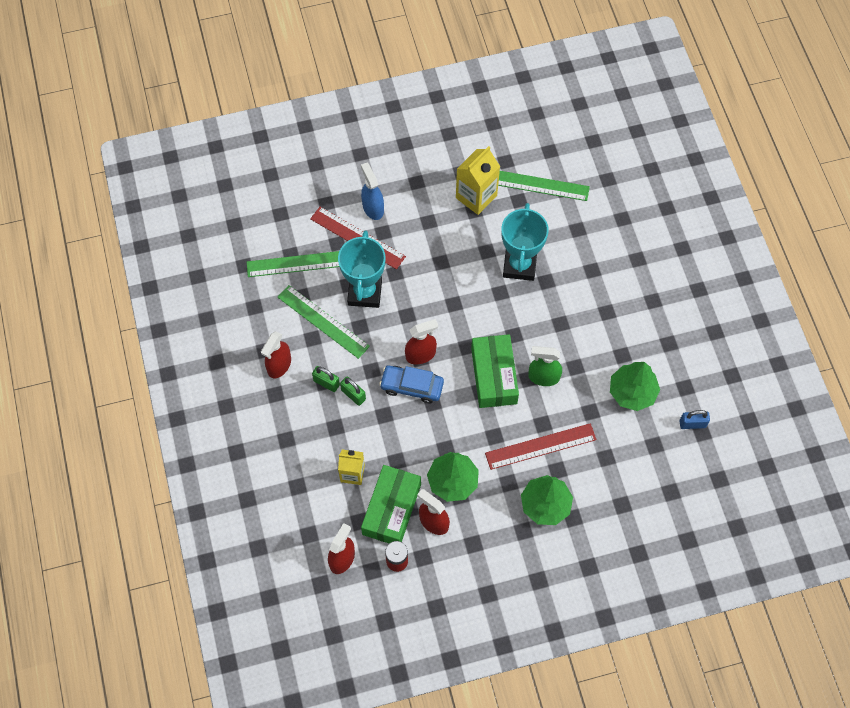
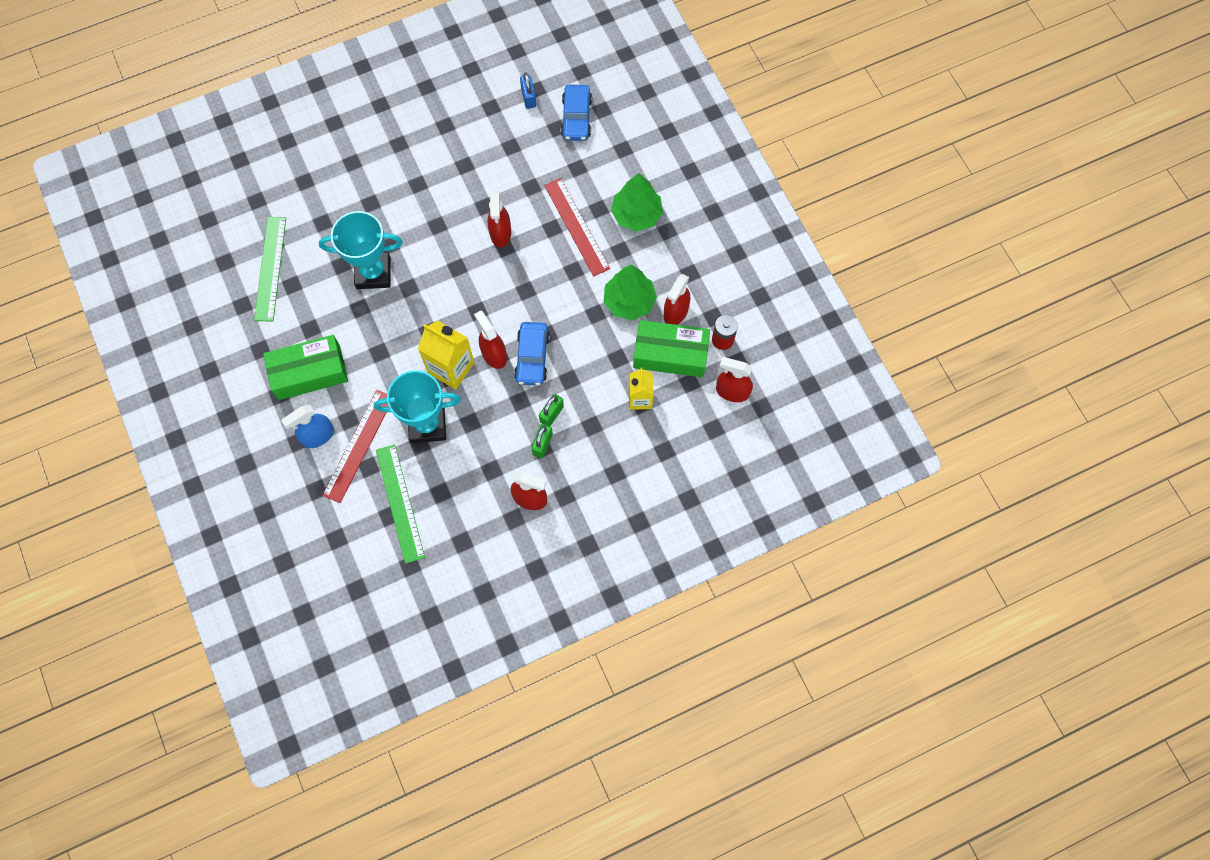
camera: 100 degrees left, 5 degrees up
(323, 321) = (469, 462): green ruler -> none
(476, 197) = (292, 328): yellow carton -> yellow carton (451, 368)
(494, 376) = (507, 280): green box -> green box (309, 372)
(543, 377) = (500, 233): green spray bottle -> red spray bottle
(632, 392) = (504, 152): green tree -> none
(664, 465) = (576, 118): none -> blue car

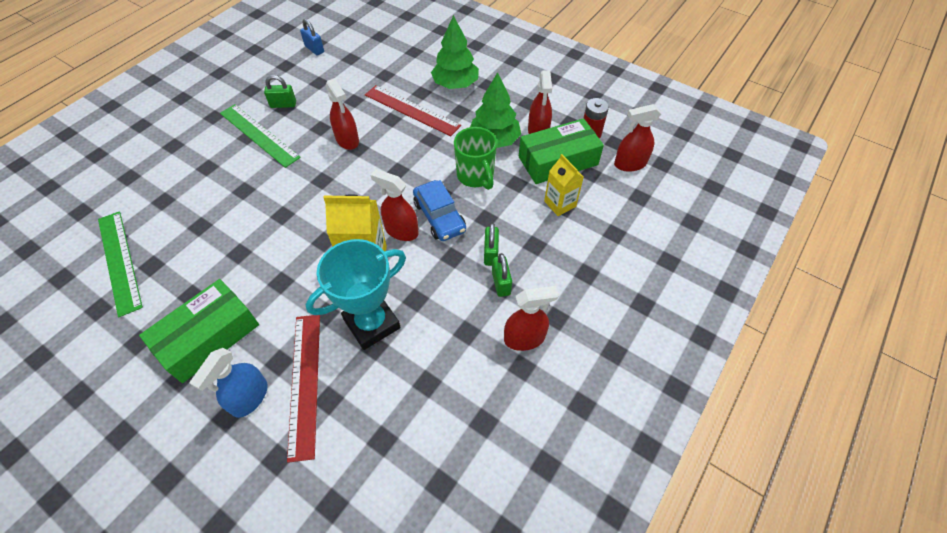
camera: 30 degrees left, 15 degrees down
(373, 273) = (238, 218): turquoise trophy -> none
(400, 503) = (387, 419): green ruler -> green ruler (259, 135)
(465, 160) = (283, 104): none -> green padlock
(576, 118) = (362, 47): blue car -> none
(588, 332) = (476, 176): none -> green mug

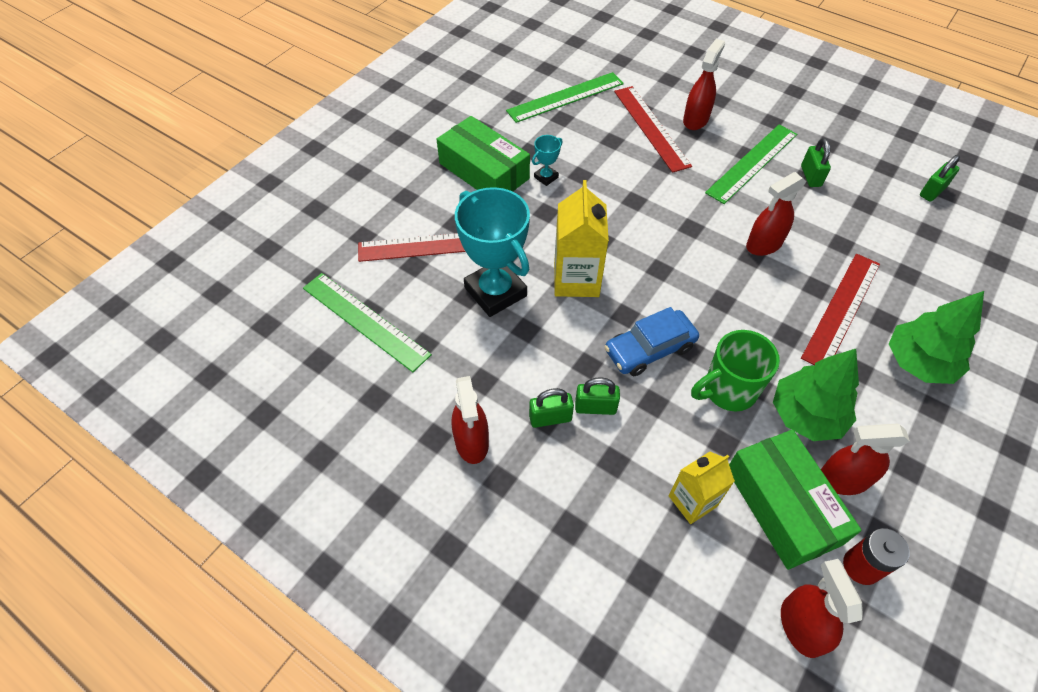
camera: 90 degrees right, 0 degrees up
(192, 195) = (651, 127): none -> red ruler
(234, 281) = (546, 177): none -> turquoise trophy
(249, 398) = (421, 209): blue spray bottle -> none
(314, 49) = (932, 191): blue padlock -> green padlock
(395, 442) = (365, 320): none -> green ruler
(401, 231) = (622, 310): red spray bottle -> red spray bottle (695, 119)

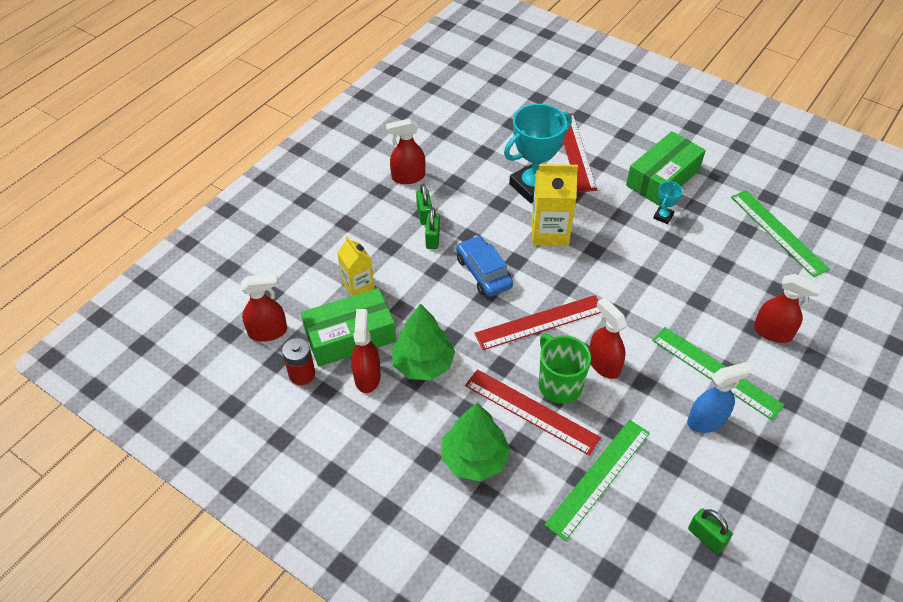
camera: 90 degrees right, 5 degrees down
(365, 320) = (503, 123): green ruler -> green ruler (599, 478)
(546, 177) = (663, 216): turquoise trophy -> turquoise trophy turned 75 degrees clockwise
(651, 127) = (750, 295): red ruler -> red ruler (540, 322)
(728, 390) = (446, 317): green mug -> green mug (559, 384)
(810, 176) = (706, 421): green padlock -> blue spray bottle

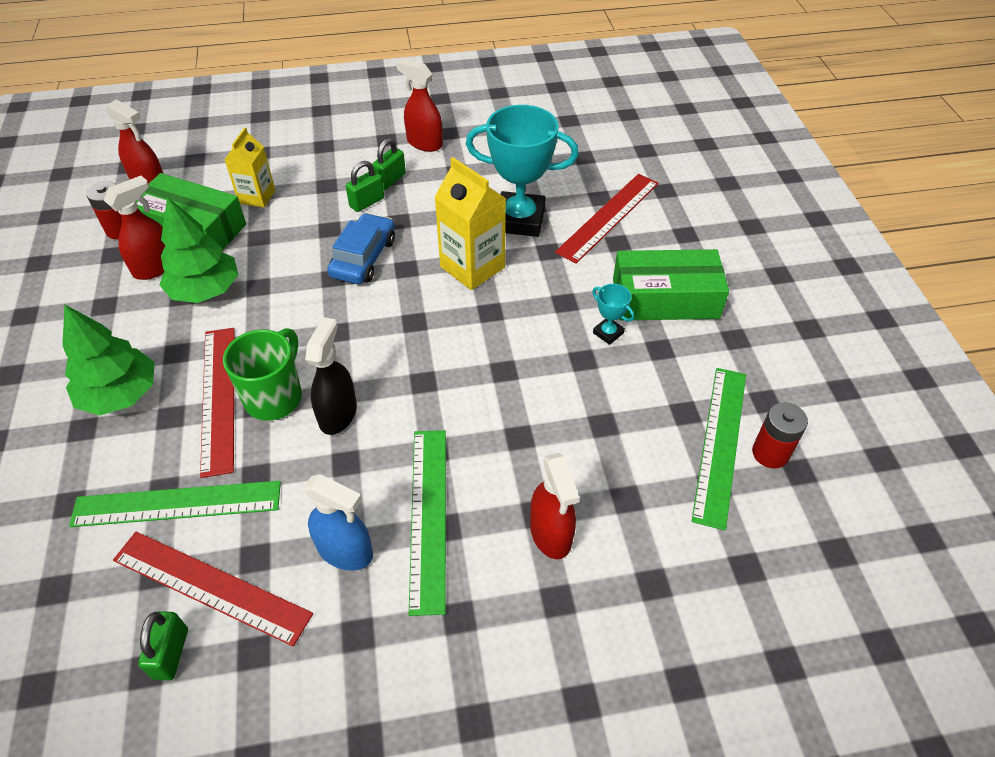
camera: 45 degrees right, 0 degrees up
(540, 322) = (343, 333): red ruler -> red ruler (211, 587)
(603, 364) = (338, 414): red spray bottle -> black spray bottle
(663, 216) = (608, 333): turquoise trophy -> turquoise trophy turned 60 degrees clockwise
(801, 220) = (770, 453): none -> red battery

